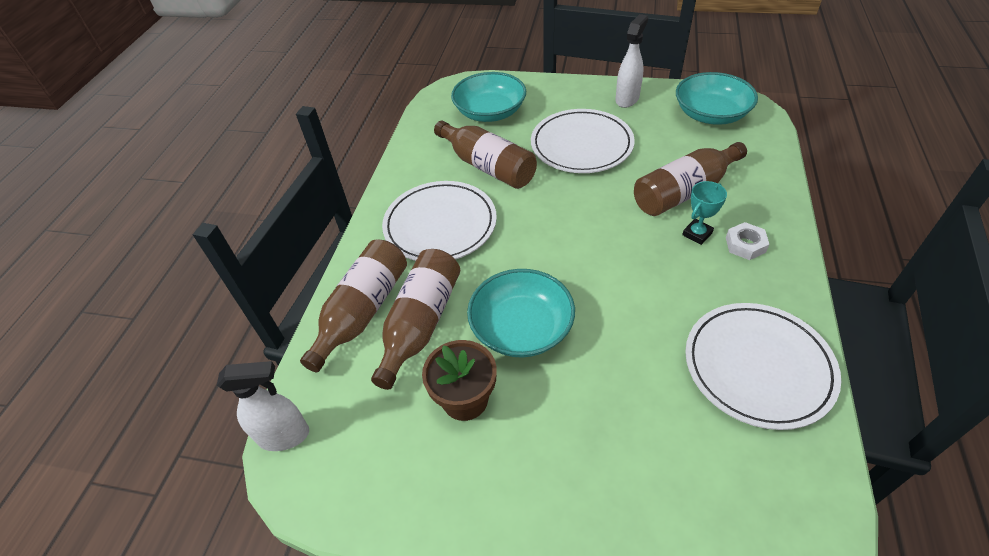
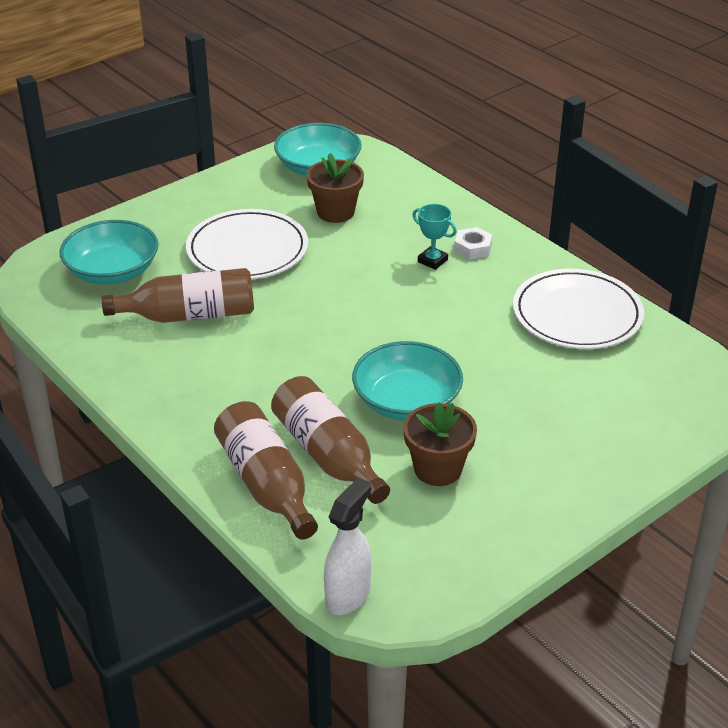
camera: 55 degrees left, 10 degrees down
(440, 225) = (224, 384): white plate -> none
(627, 99) = (229, 191): white spray bottle -> none
(677, 153) = (335, 212): none -> brown flower pot
(684, 191) = (382, 237): brown bottle -> none
(697, 234) = (432, 261): turquoise trophy -> turquoise trophy turned 45 degrees counterclockwise

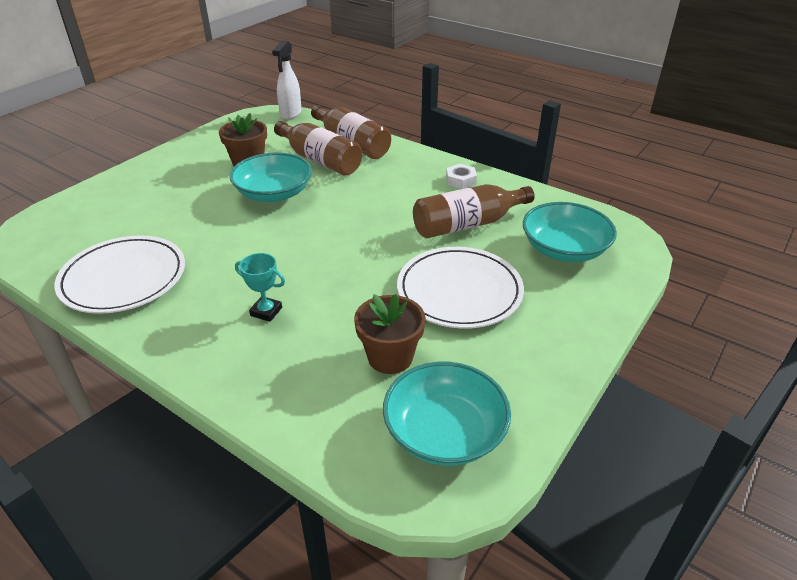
camera: 165 degrees right, 0 degrees up
(472, 248) = (222, 335): white nut -> white nut (460, 180)

